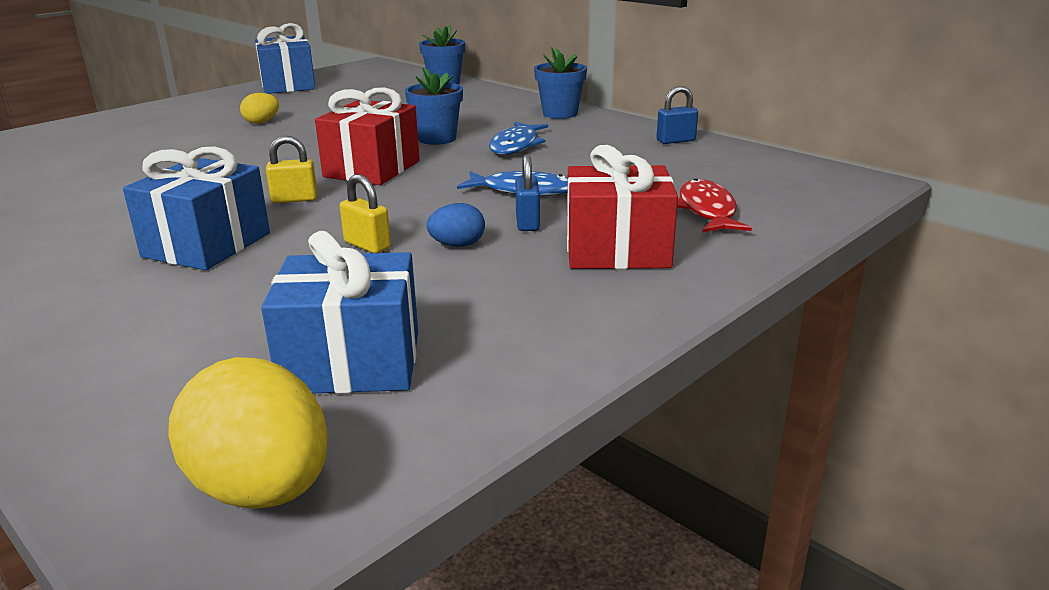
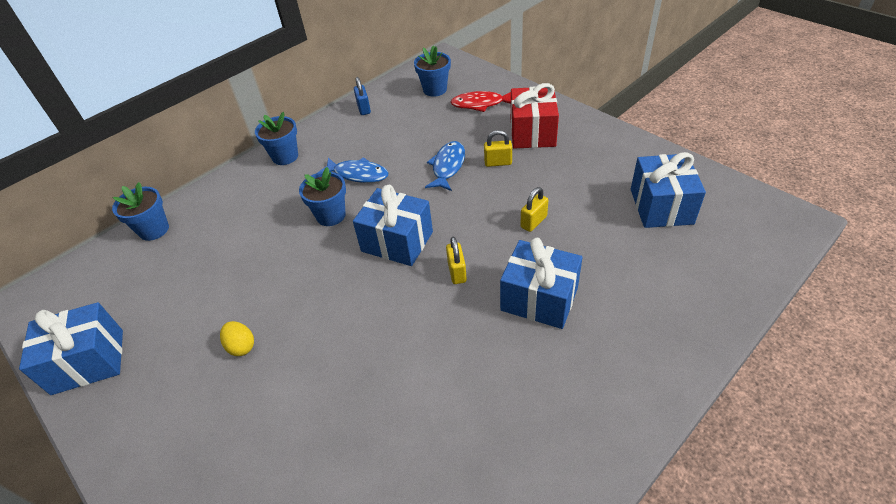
camera: 85 degrees left, 20 degrees up
(263, 489) = (753, 214): yellow egg -> none
(372, 169) = (397, 241): red gift -> blue gift
(457, 245) = (530, 186): blue egg -> none
(527, 223) = (498, 163): blue padlock -> yellow padlock
(745, 178) = (435, 89): none -> blue flower pot

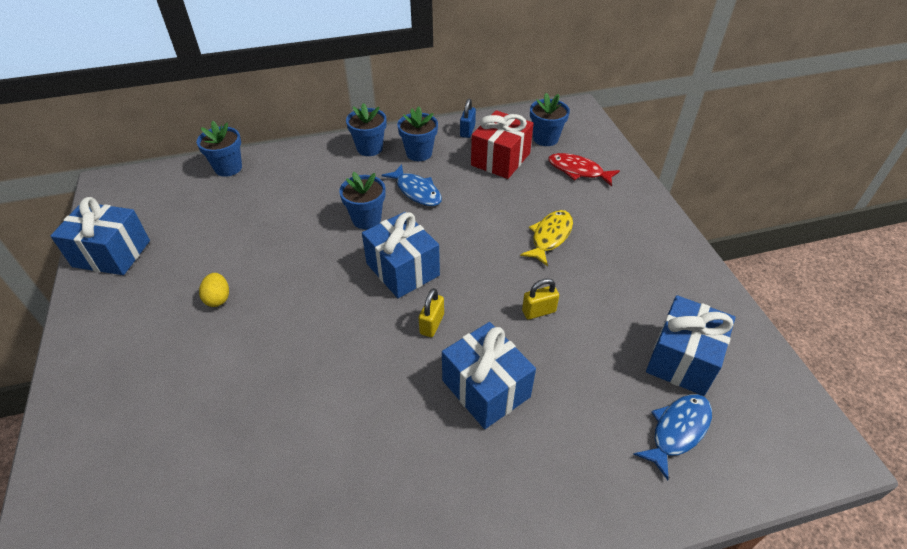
camera: 25 degrees right, 0 degrees up
(335, 143) = (419, 153): none -> blue flower pot
(447, 166) = (500, 219): blue fish -> blue fish (677, 431)
(498, 163) = (550, 237): yellow padlock -> yellow fish
(532, 132) = (607, 221): red gift -> red gift (500, 159)

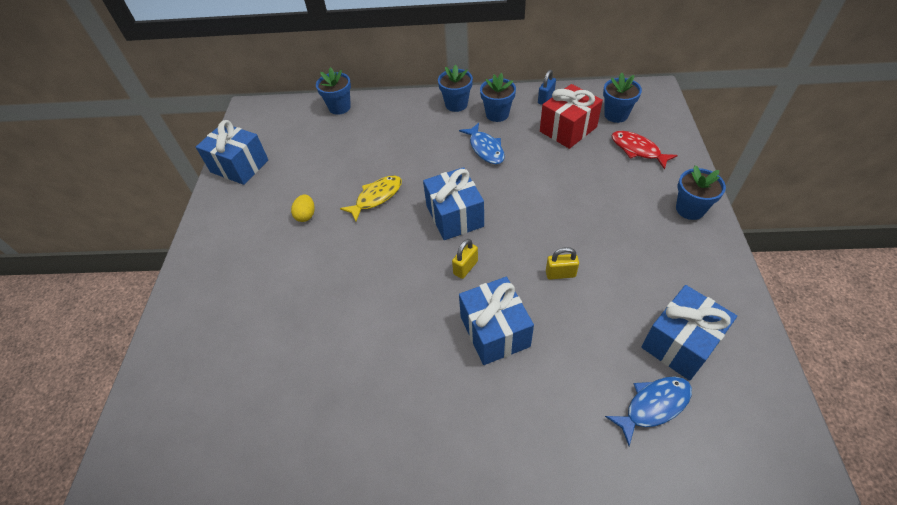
camera: 20 degrees right, 5 degrees up
(366, 219) = (437, 167): blue flower pot -> blue flower pot (690, 209)
(550, 237) = (591, 208): yellow fish -> yellow fish (376, 197)

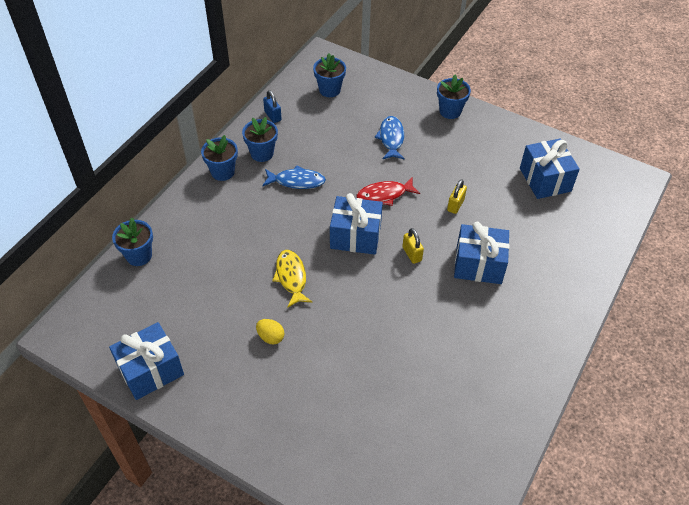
camera: 65 degrees left, 0 degrees up
(568, 129) = (320, 123): red gift -> none
(637, 150) = (376, 101): red fish -> red fish (384, 195)
(653, 406) = (577, 217): blue fish -> blue fish (391, 138)

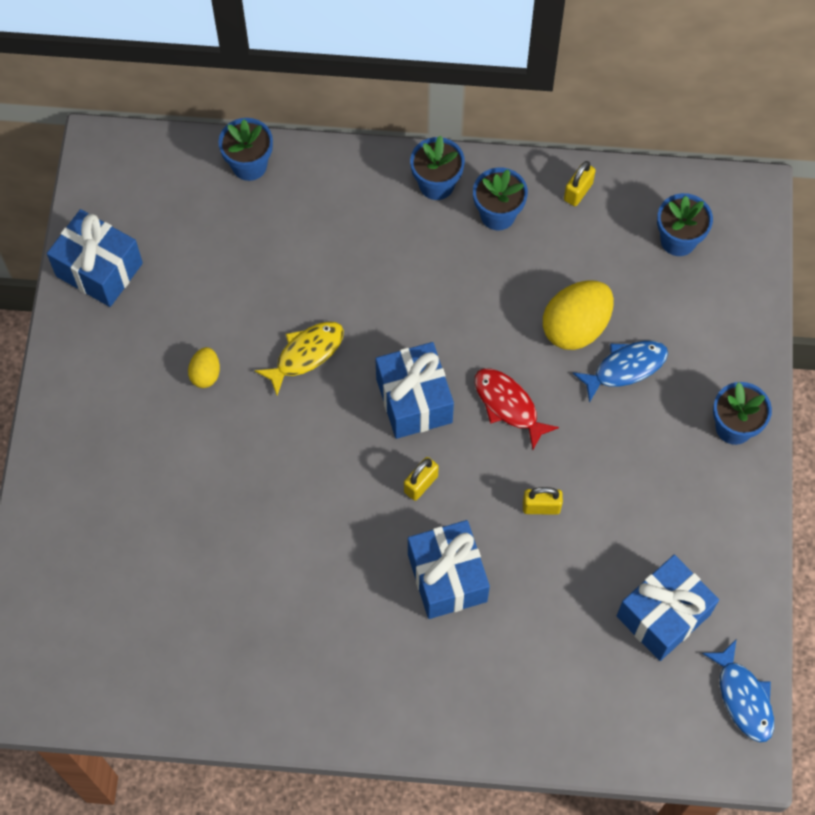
camera: 65 degrees right, 15 degrees up
(273, 116) = (578, 192): blue padlock -> yellow padlock
(296, 181) = (471, 283): blue fish -> blue fish (743, 697)
(354, 148) = (575, 327): none -> yellow egg

